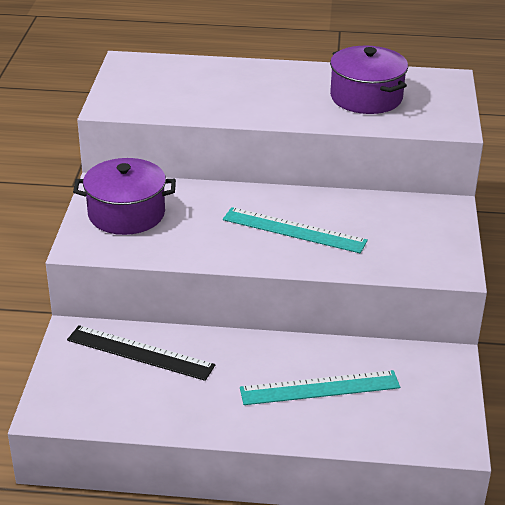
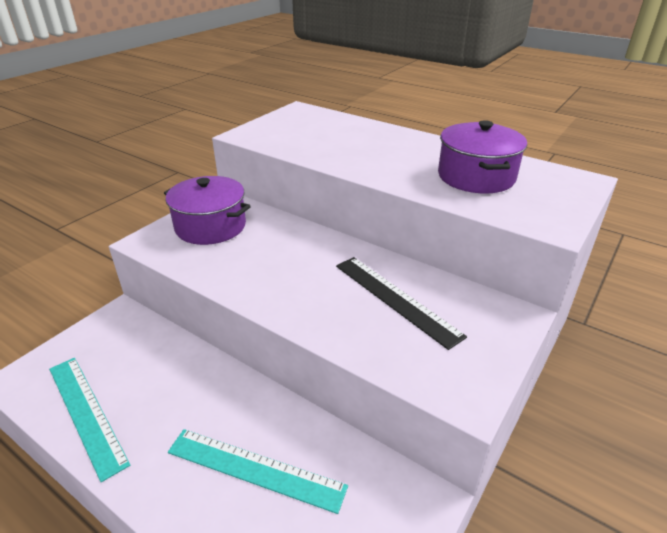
camera: 30 degrees right, 0 degrees up
(140, 353) = (144, 354): black ruler -> black ruler (395, 299)
(294, 230) = (331, 286): turquoise ruler -> turquoise ruler (86, 413)

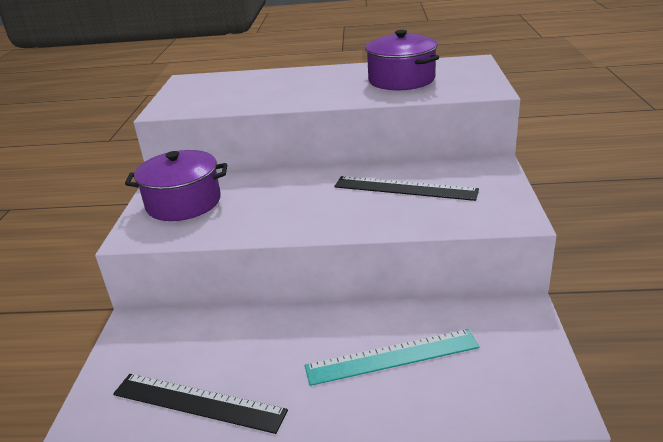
camera: 30 degrees left, 5 degrees down
(86, 413) = (198, 402): turquoise ruler -> black ruler

